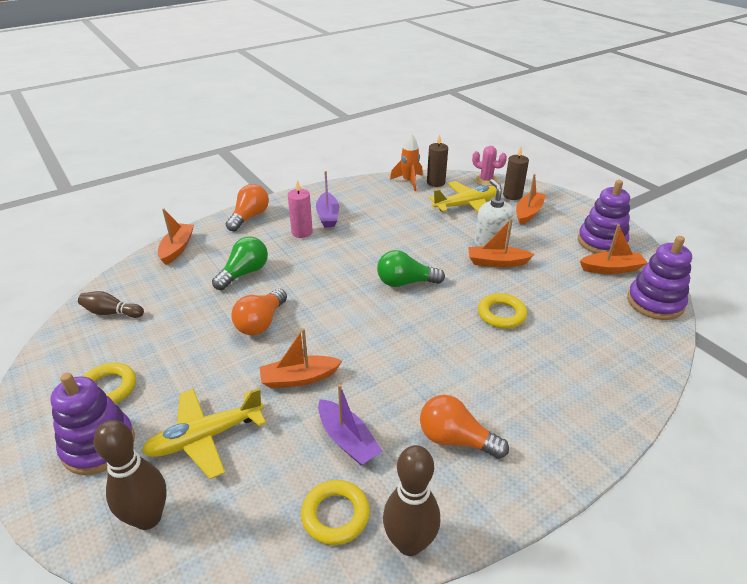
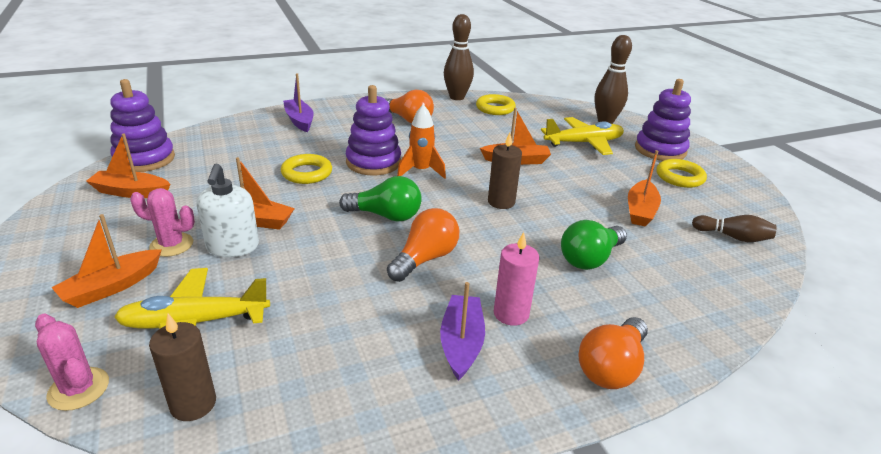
camera: 170 degrees left, 5 degrees down
(177, 248) = (711, 316): orange boat -> orange boat (640, 211)
(261, 323) = (556, 202): orange light bulb -> orange light bulb (425, 259)
(347, 440) = (482, 129): purple boat -> purple boat (299, 120)
(409, 181) = (250, 420): orange rocket -> orange rocket (421, 171)
(512, 195) = (84, 332): brown candle -> brown candle (501, 202)
(529, 237) = (171, 245): none -> pink cactus
(601, 242) = (85, 222): purple stacking toy -> purple stacking toy (373, 162)

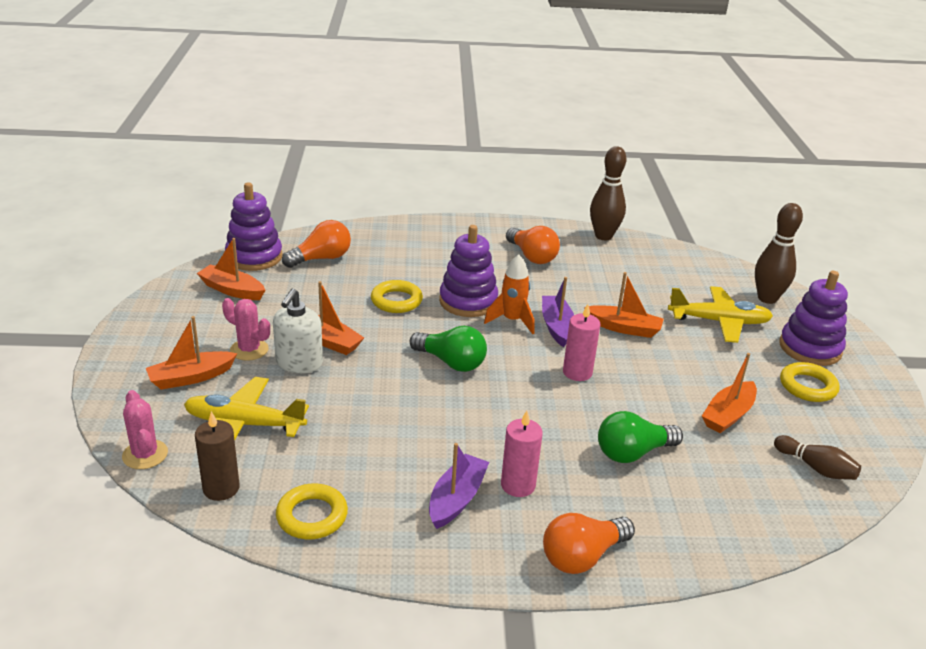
camera: 20 degrees right, 0 degrees up
(299, 120) = (415, 238): purple boat -> purple boat (556, 327)
(425, 259) = (466, 414): orange light bulb -> orange light bulb (321, 258)
(495, 108) = (640, 258): yellow ring -> yellow ring (312, 516)
(501, 202) = (577, 372): brown candle -> pink candle

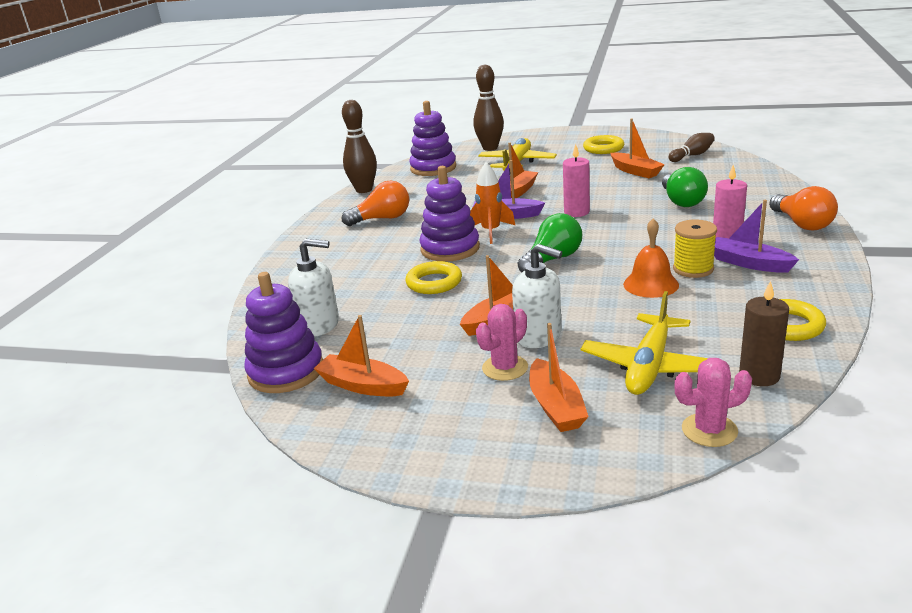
camera: 70 degrees left, 5 degrees down
(232, 290) = (362, 385): orange boat -> orange boat turned 75 degrees clockwise
(321, 258) = (319, 325): orange light bulb -> white soap dispenser
(399, 426) = (651, 284): none -> orange bell
(438, 456) = (693, 269): none -> yellow spool
(810, 348) = (558, 143): purple stacking toy -> purple stacking toy (433, 168)

